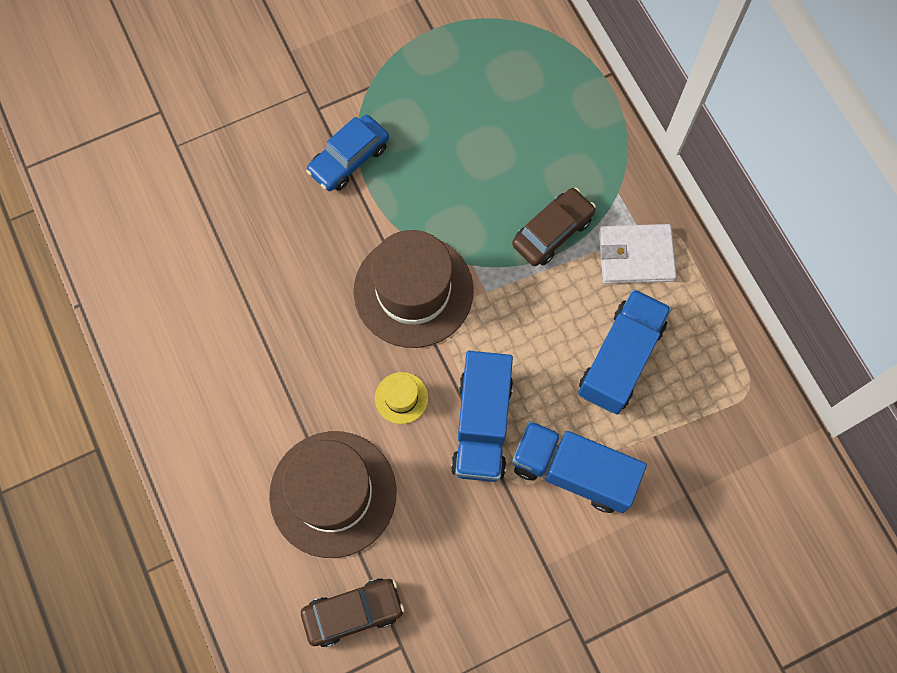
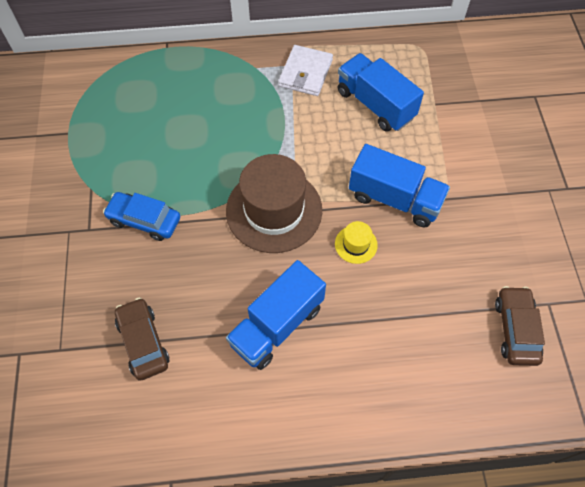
camera: 70 degrees left, 10 degrees down
(333, 493) = (417, 316): brown hat -> none
(349, 159) = (144, 220): blue car -> blue car turned 135 degrees clockwise
(552, 232) = (267, 112): brown car -> brown car (143, 342)
(573, 472) = (446, 156): blue truck -> blue truck (277, 325)

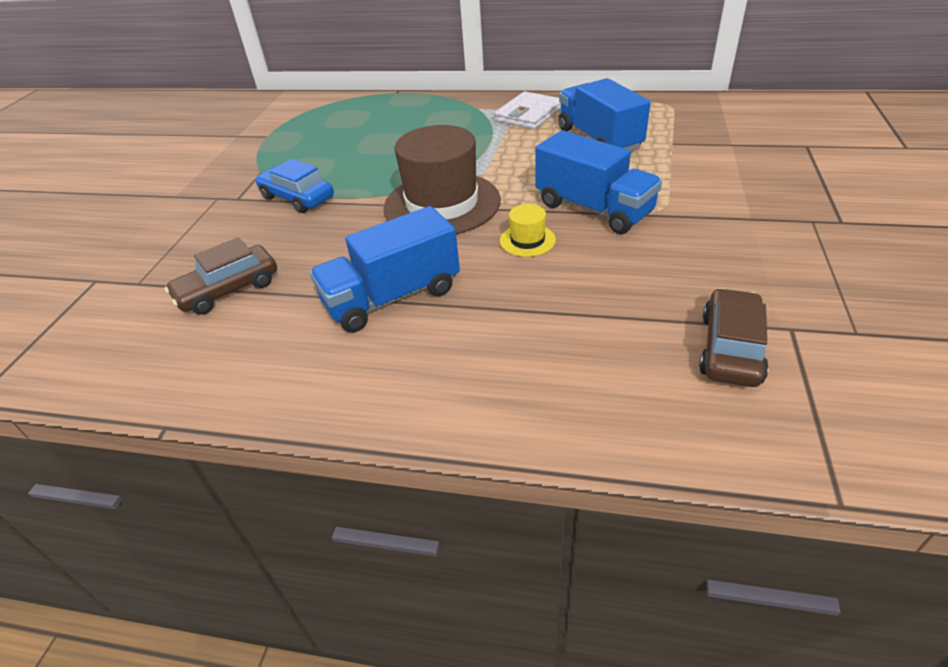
camera: 20 degrees right, 20 degrees down
(143, 342) = (228, 290): brown car -> brown car turned 120 degrees counterclockwise

